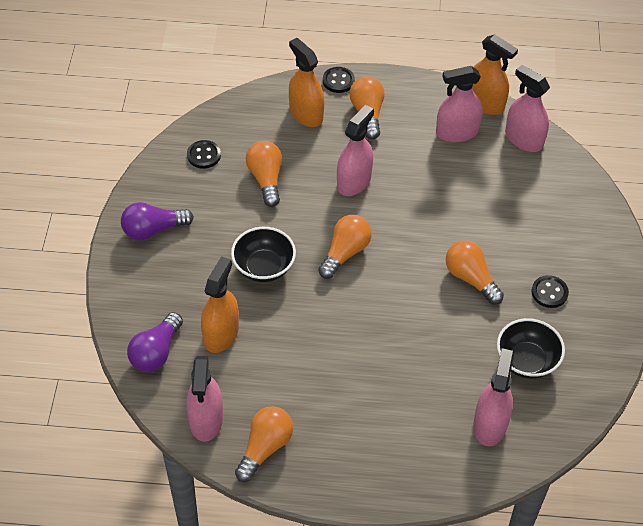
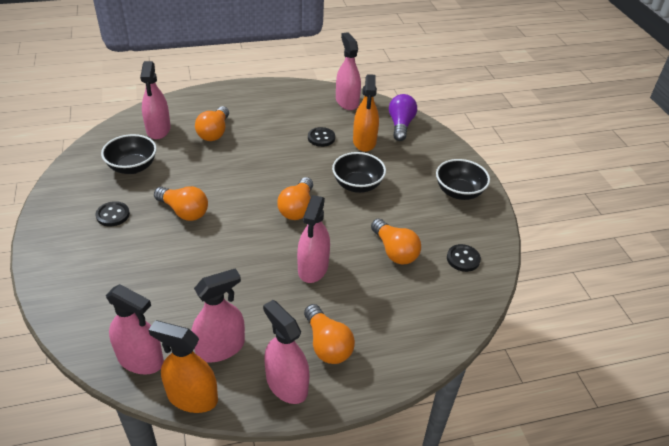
camera: 160 degrees right, 10 degrees down
(153, 230) = (459, 192): purple light bulb -> black bowl
(265, 448) = (304, 96): orange light bulb -> orange light bulb (214, 132)
(306, 114) = (392, 327): orange spray bottle -> none
(338, 81) = (377, 379): black button -> black button (321, 138)
(410, 94) = (286, 384): none -> pink spray bottle

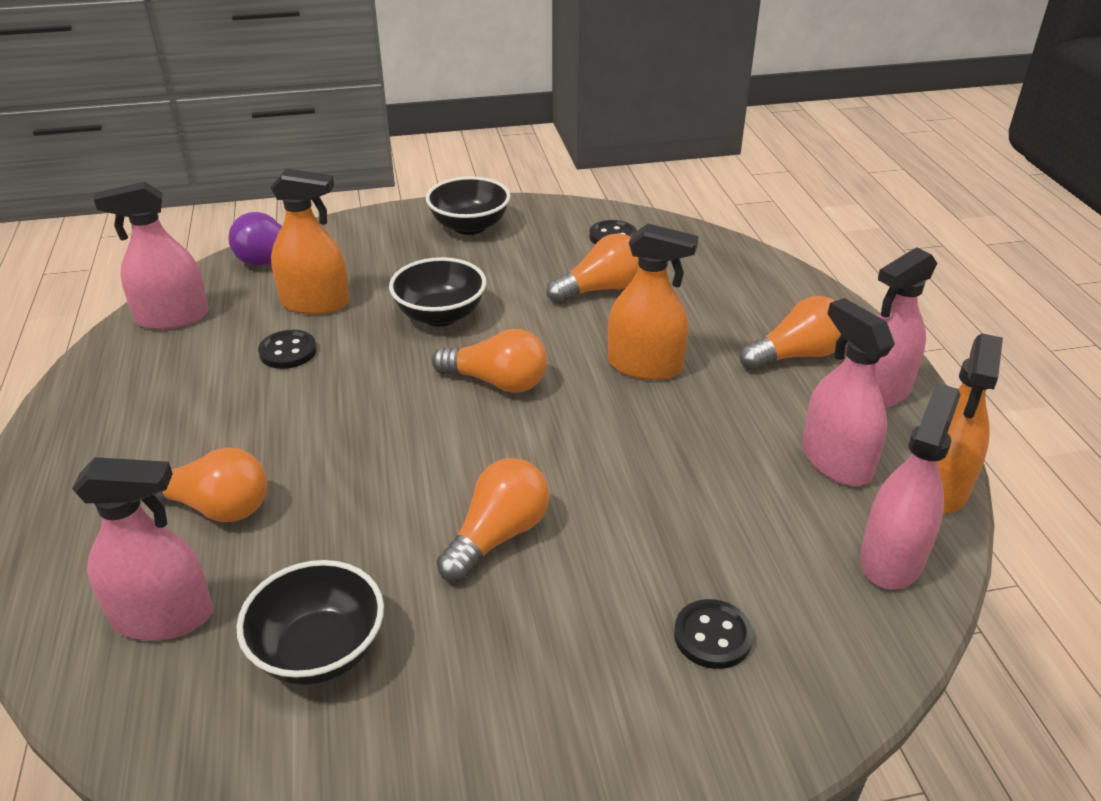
camera: 85 degrees left, 5 degrees down
(113, 215) = (504, 663): black button -> black button (712, 636)
(313, 268) = (645, 366): pink spray bottle -> orange spray bottle

